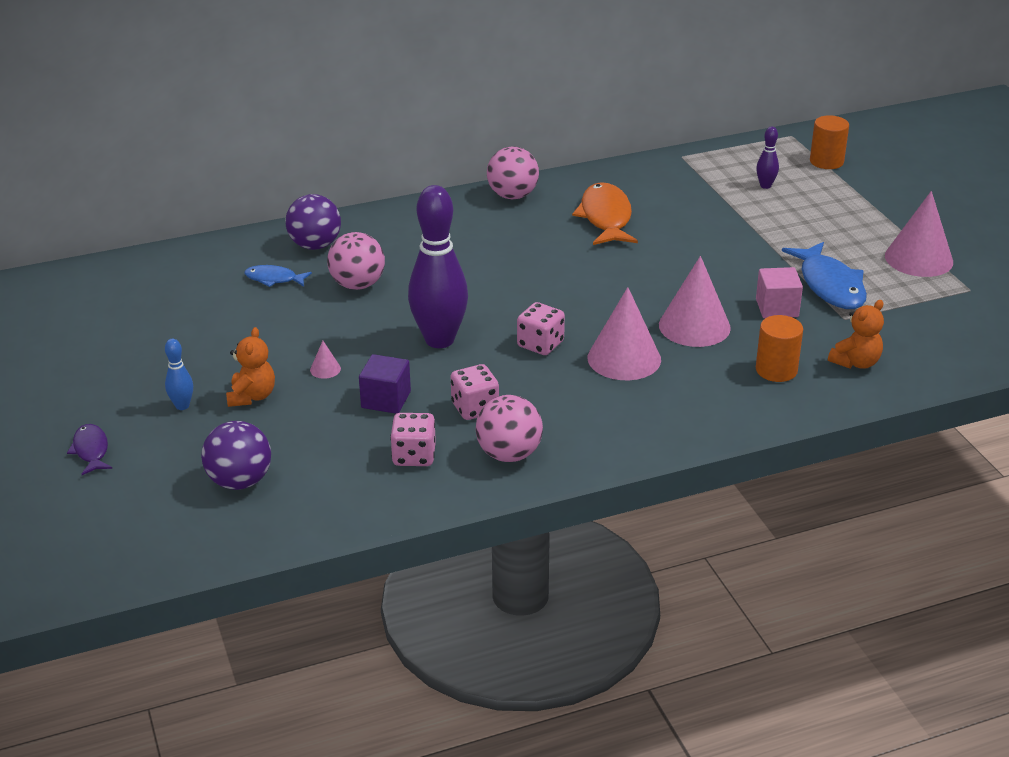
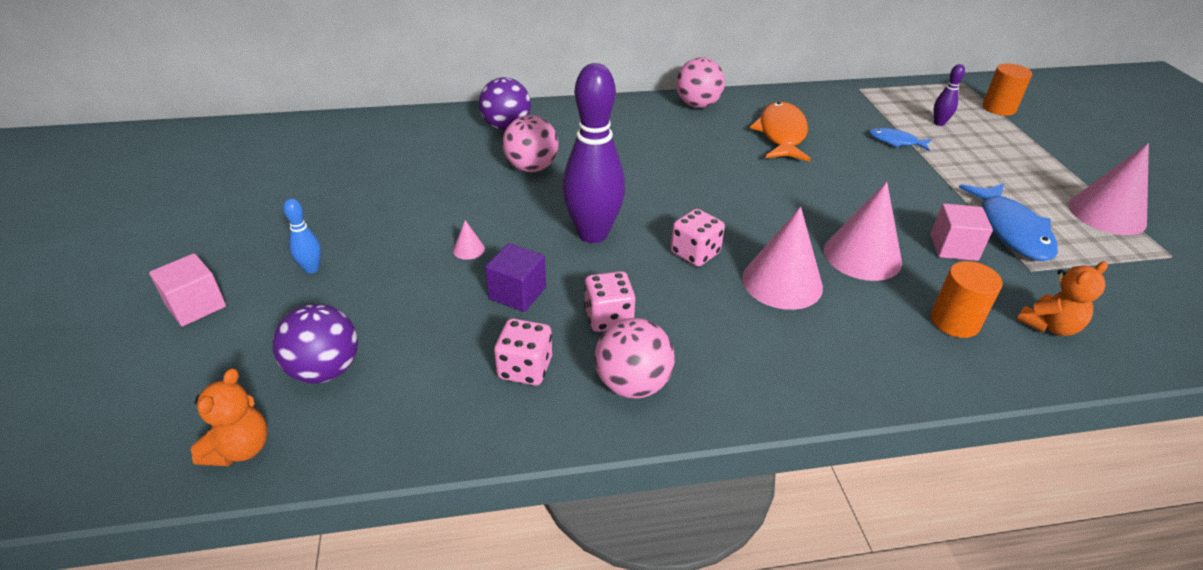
camera: 10 degrees right, 5 degrees up
(91, 450) = (196, 306): purple fish -> pink cube
(252, 396) = (384, 269): orange teddy bear -> orange teddy bear (240, 449)
(274, 279) = (457, 152): blue fish -> blue fish (895, 141)

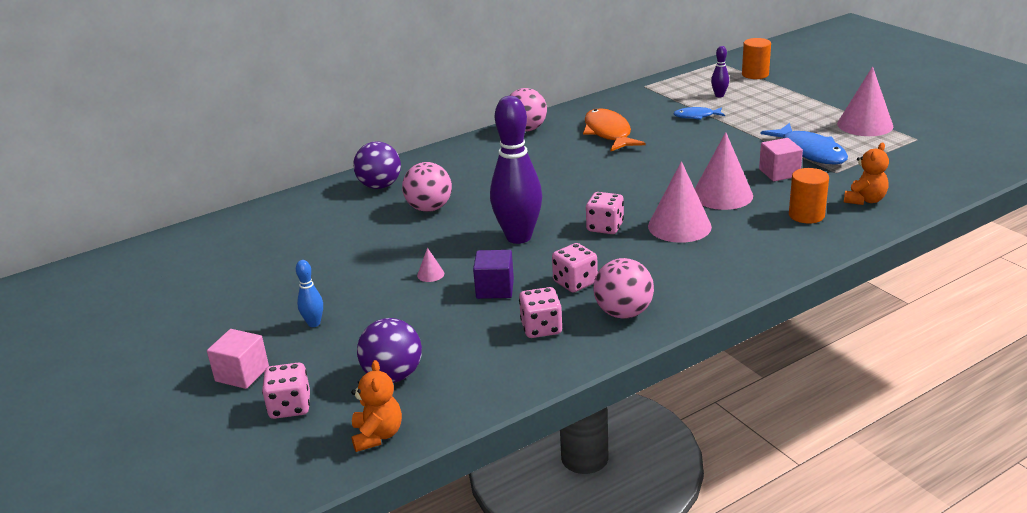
camera: 20 degrees left, 10 degrees down
(198, 368) = (290, 407): none -> pink dice

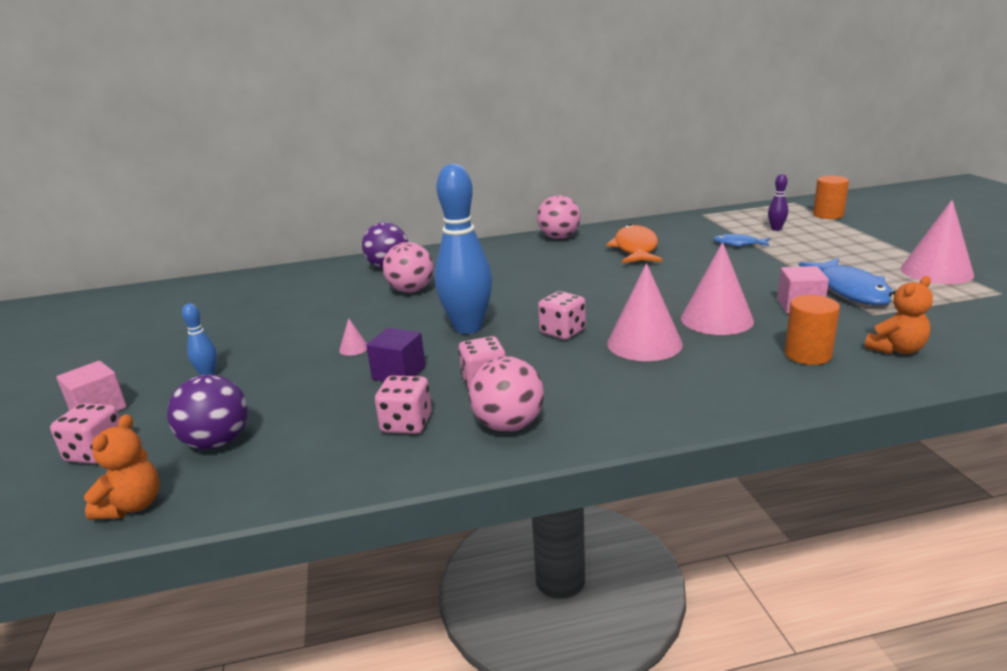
camera: 20 degrees right, 5 degrees down
(518, 237) = (468, 328): purple bowling pin -> blue bowling pin

